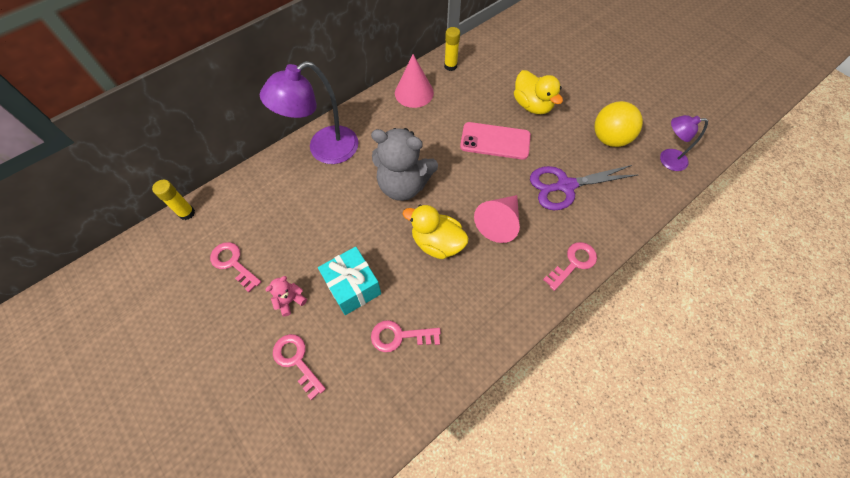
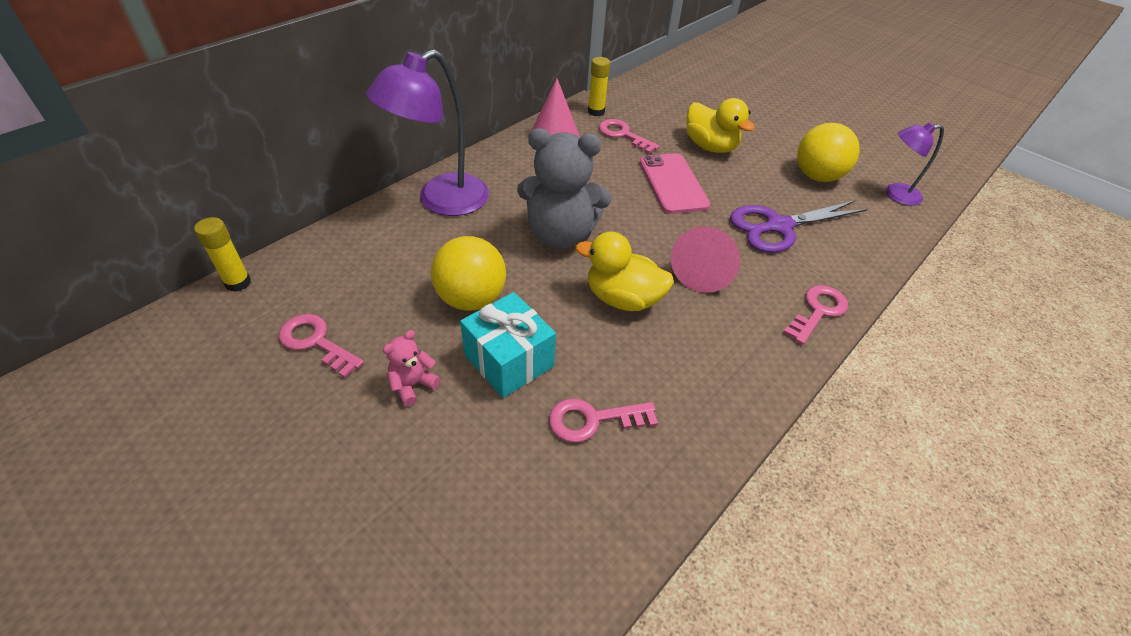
camera: 10 degrees left, 15 degrees down
(296, 361) = (433, 468): pink key -> pink key (623, 135)
(335, 236) = (471, 299): none -> yellow ball
(495, 141) = (673, 183): pink phone -> pink phone turned 75 degrees clockwise

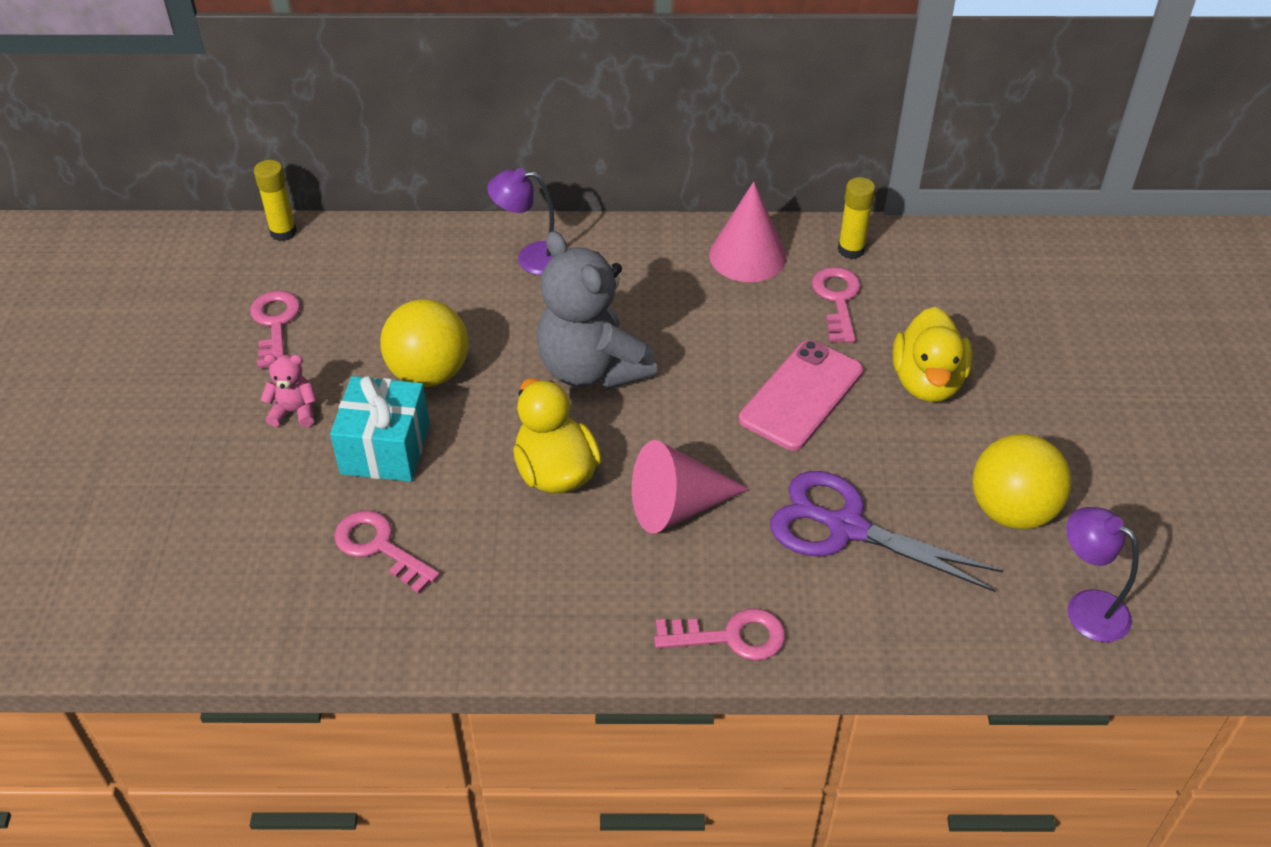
camera: 50 degrees right, 0 degrees up
(441, 201) = (531, 258): purple lamp -> purple lamp, size x0.56

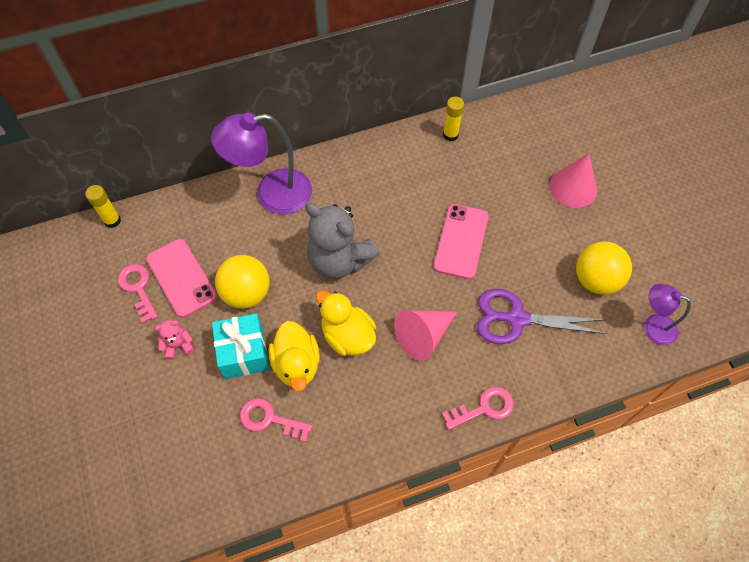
camera: 20 degrees left, 15 degrees up
(343, 328) = (181, 278): none -> pink phone
(531, 258) = (272, 194): purple lamp -> purple lamp, size x1.79
(747, 255) = (395, 156): pink cone -> pink cone (573, 188)
(837, 300) = (456, 171): pink key -> none
(927, 382) = (524, 211): yellow duck -> yellow duck (297, 364)

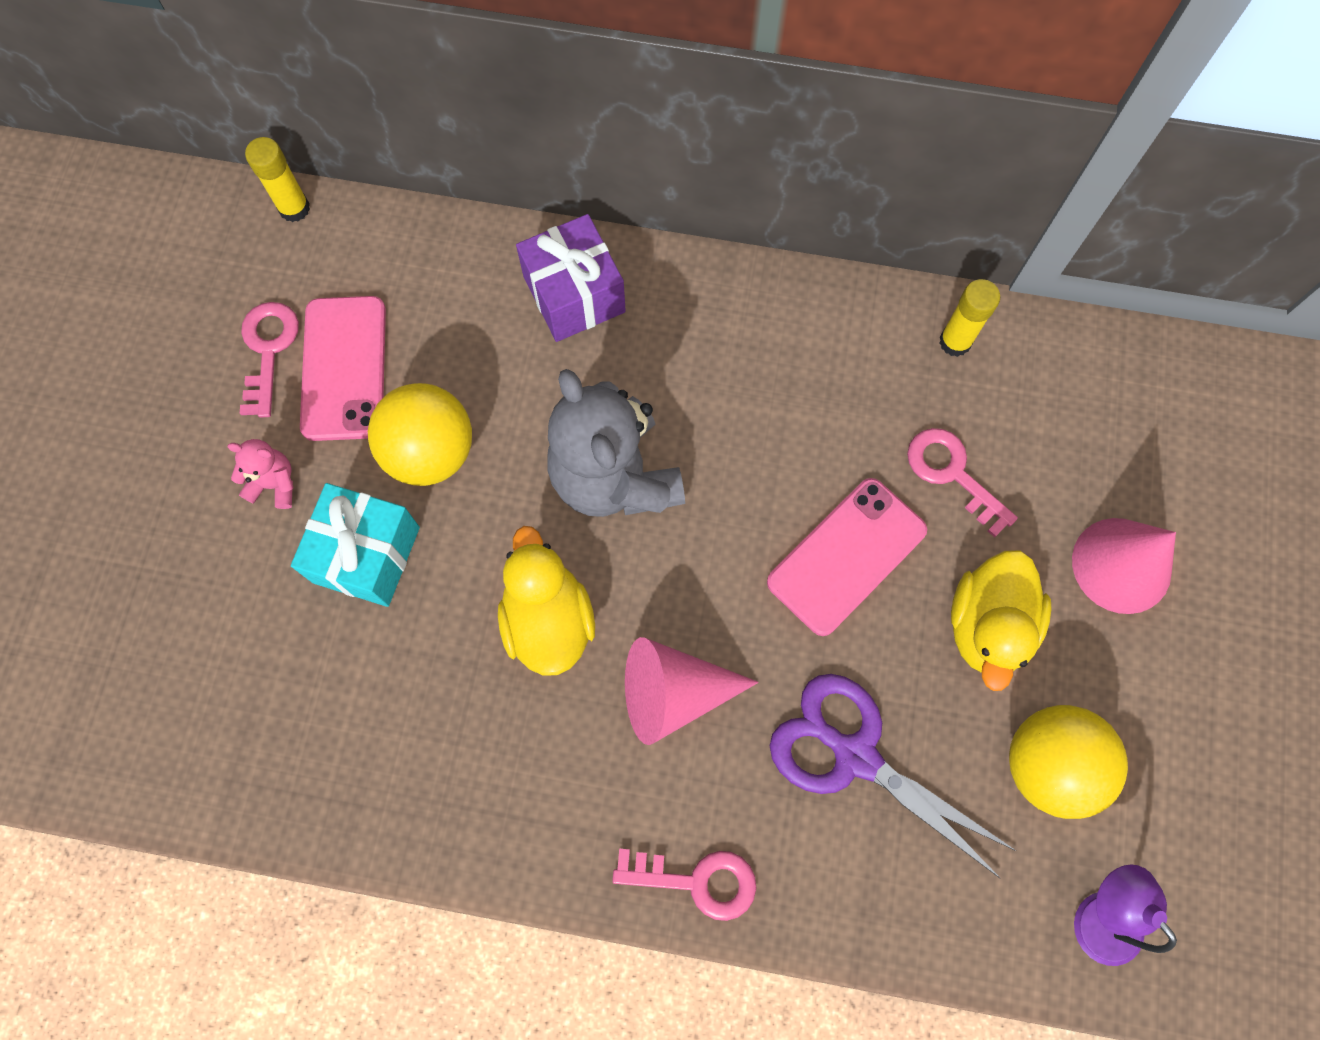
camera: 30 degrees right, 10 degrees up
(269, 419) = (341, 692): pink key -> pink key (952, 474)
(272, 194) = (574, 294): purple lamp -> purple gift
(297, 364) = (437, 623): yellow duck -> yellow duck (988, 626)

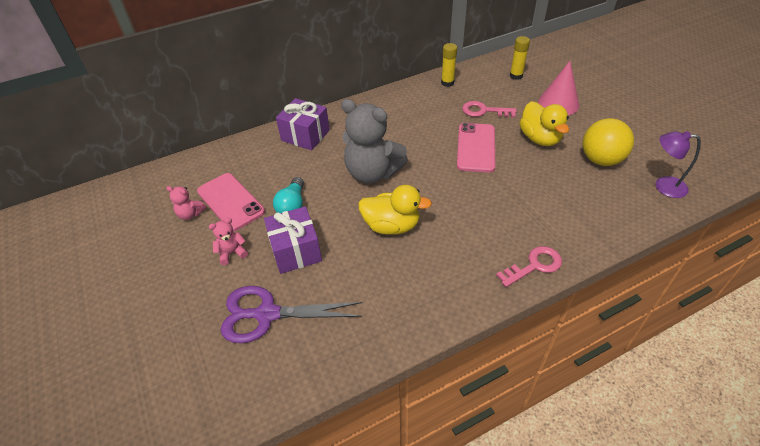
camera: 35 degrees left, 25 degrees down
(268, 350) = (190, 214): pink key -> pink teddy bear
(294, 208) = (164, 168): yellow glue stick -> yellow glue stick (516, 76)
(366, 554) = (296, 251): turquoise gift -> purple gift
(430, 452) = (292, 205): yellow ball -> turquoise light bulb
(548, 620) = (391, 226): yellow duck -> yellow duck turned 150 degrees clockwise
(674, 693) = (462, 217): pink cone -> none
(855, 755) = (542, 195): purple scissors -> purple scissors (267, 314)

